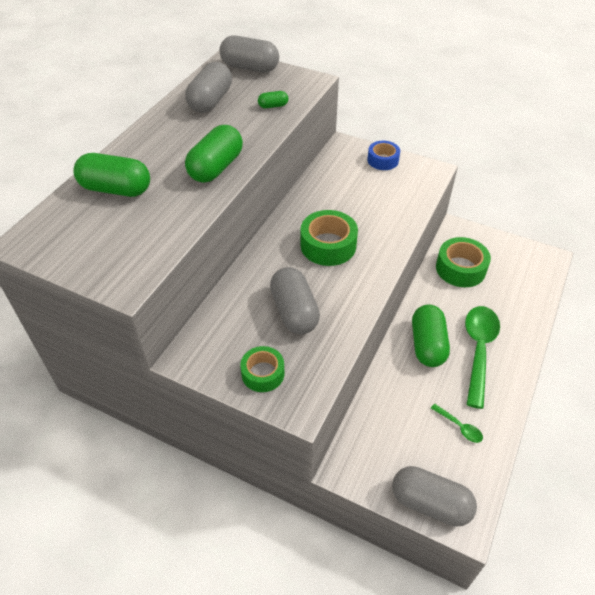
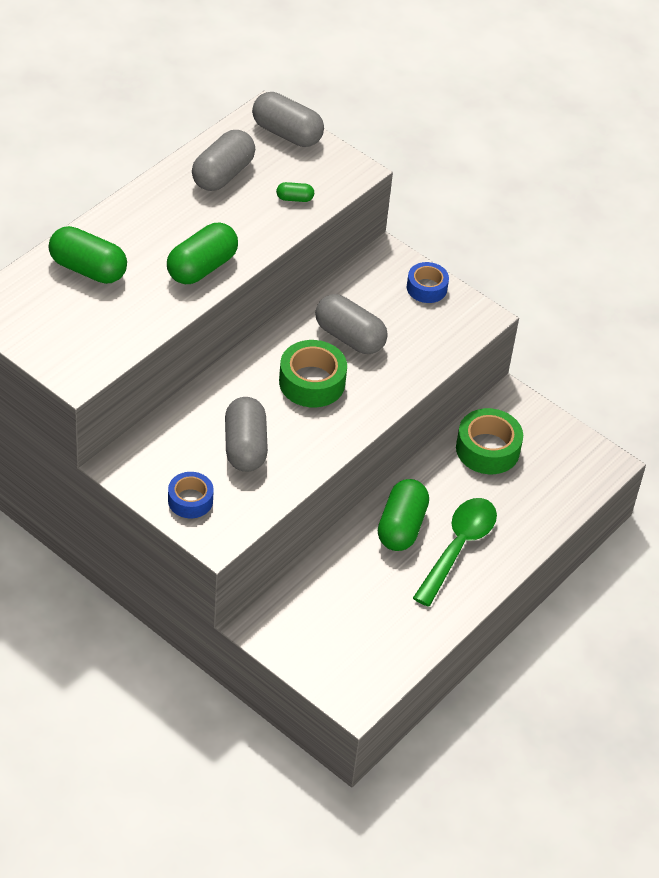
camera: 10 degrees right, 0 degrees up
(263, 373) = (190, 500): green tape -> blue tape
(430, 503) = (328, 677): grey capsule -> grey capsule (349, 337)
(459, 427) = (395, 618): green spoon -> none

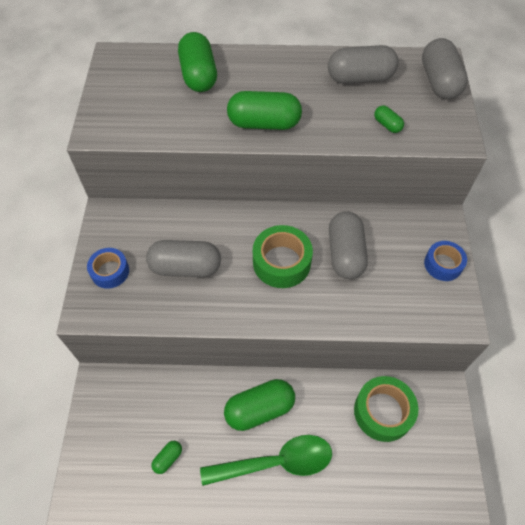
camera: 55 degrees right, 10 degrees up
(245, 447) = (186, 267): grey capsule -> grey capsule turned 45 degrees clockwise
(381, 617) = (168, 458): none -> green capsule

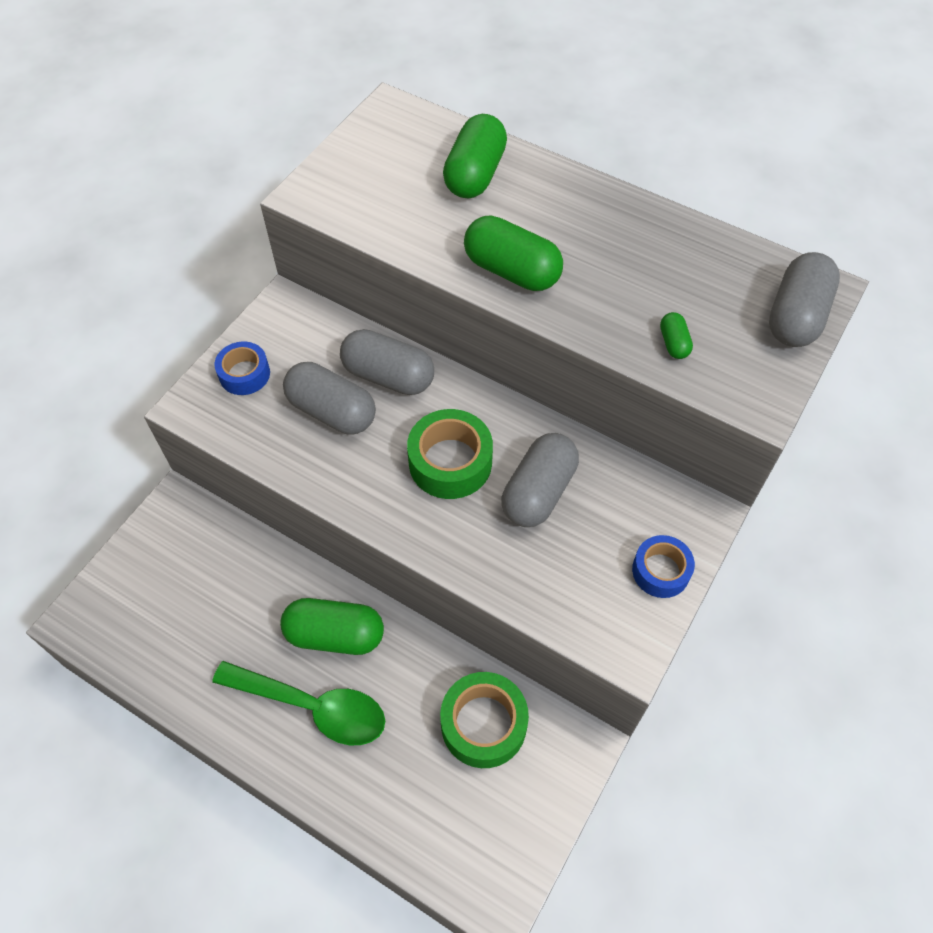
camera: 30 degrees right, 0 degrees up
(168, 458) = (196, 631): green capsule -> none
(360, 78) = (685, 264): grey capsule -> grey capsule (388, 376)

